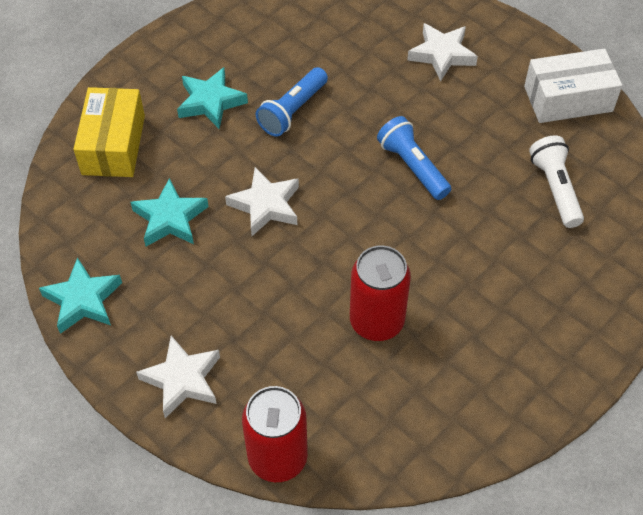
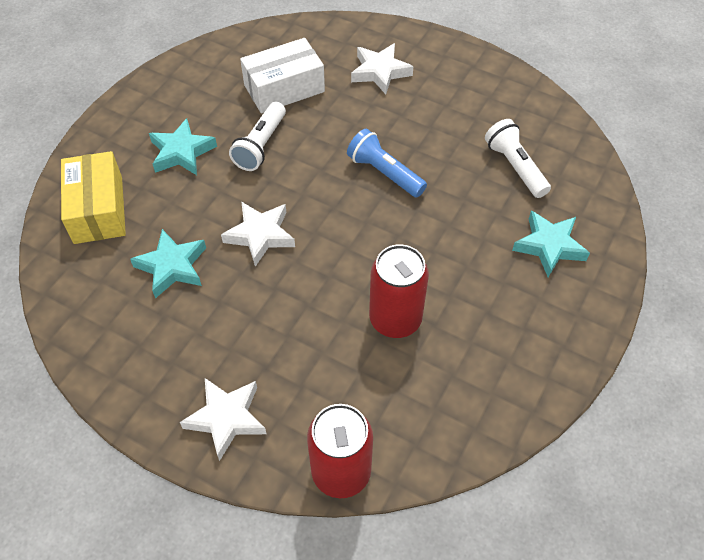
camera: 15 degrees left, 0 degrees up
(83, 300) = (106, 363): turquoise star -> turquoise star (549, 246)
(292, 111) = (260, 145): blue flashlight -> white flashlight
(568, 99) = (500, 89): white box -> white box (284, 88)

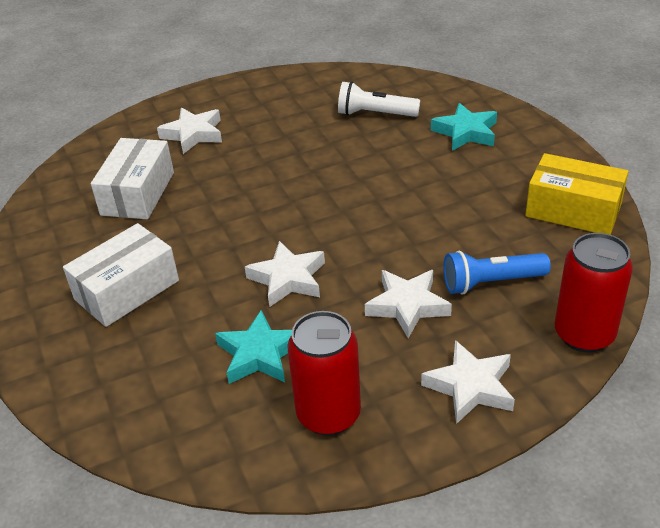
camera: 50 degrees left, 15 degrees down
(98, 209) = (124, 382): yellow box -> yellow box (573, 210)
(181, 152) = (127, 290): turquoise star -> white box
(260, 145) = (185, 235): white flashlight -> none
(286, 328) = (407, 306): none -> white star
(384, 173) = (304, 178): blue flashlight -> blue flashlight (491, 282)
(395, 319) = (459, 238): red can -> red can (328, 415)

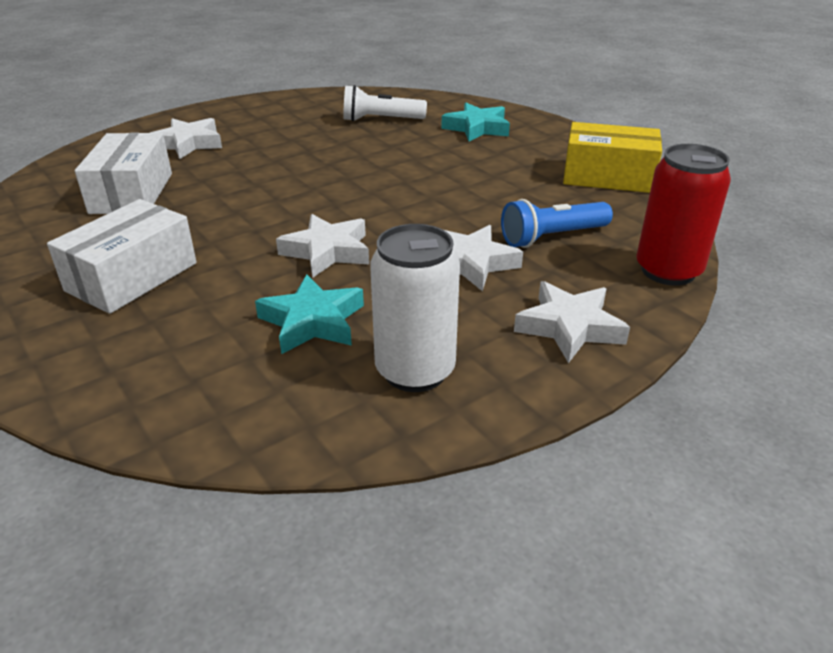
camera: 15 degrees left, 5 degrees down
(328, 415) = (415, 371): red can -> white can

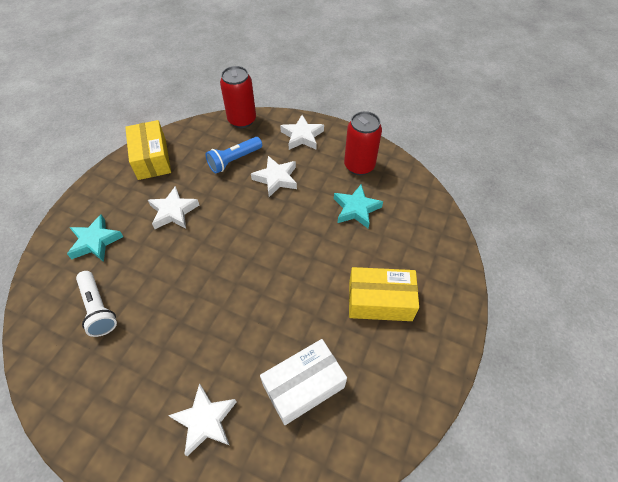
camera: 120 degrees left, 20 degrees up
(132, 277) = (380, 301): white box -> yellow box
(327, 251) = (301, 234): white star -> white star (173, 211)
(415, 371) = (359, 166): white can -> red can
(552, 237) = (234, 160): blue flashlight -> blue flashlight turned 105 degrees clockwise

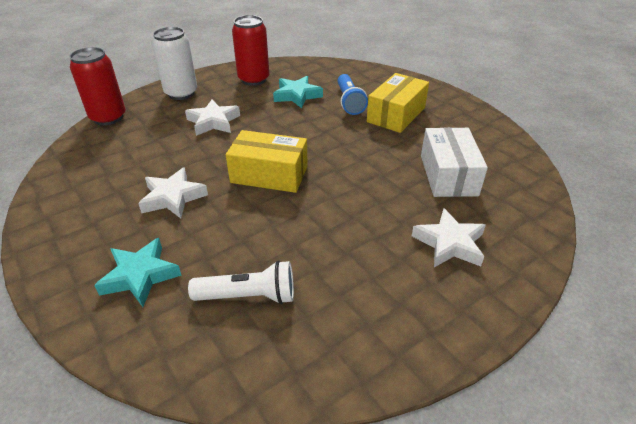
camera: 60 degrees left, 15 degrees down
(152, 158) = (69, 193): yellow box -> yellow box (269, 174)
(234, 160) = (156, 138): blue flashlight -> blue flashlight (349, 102)
(302, 136) = (181, 93): white star -> white can

